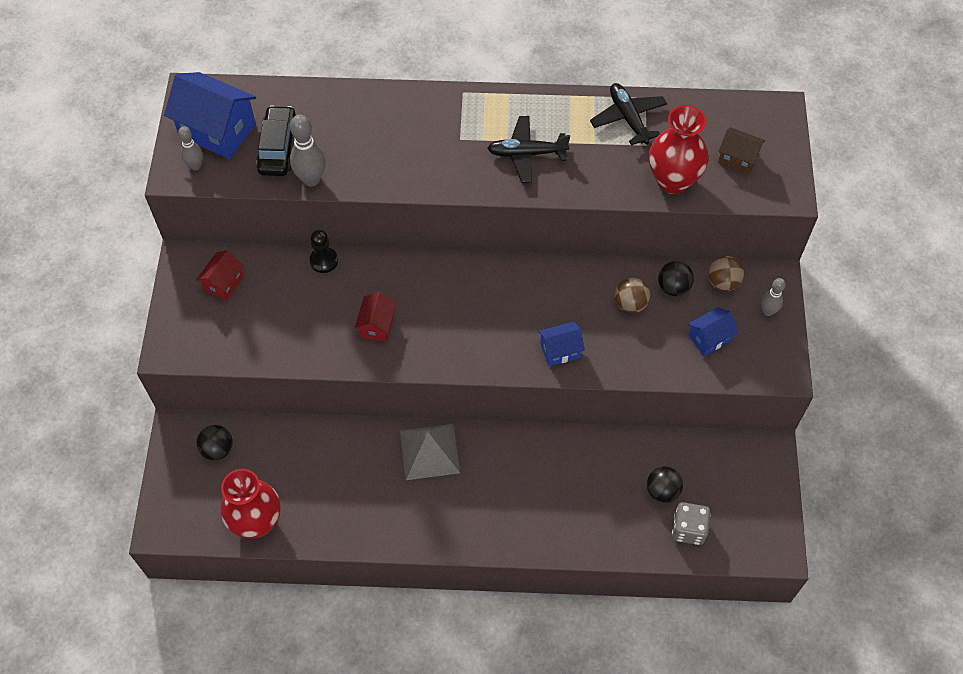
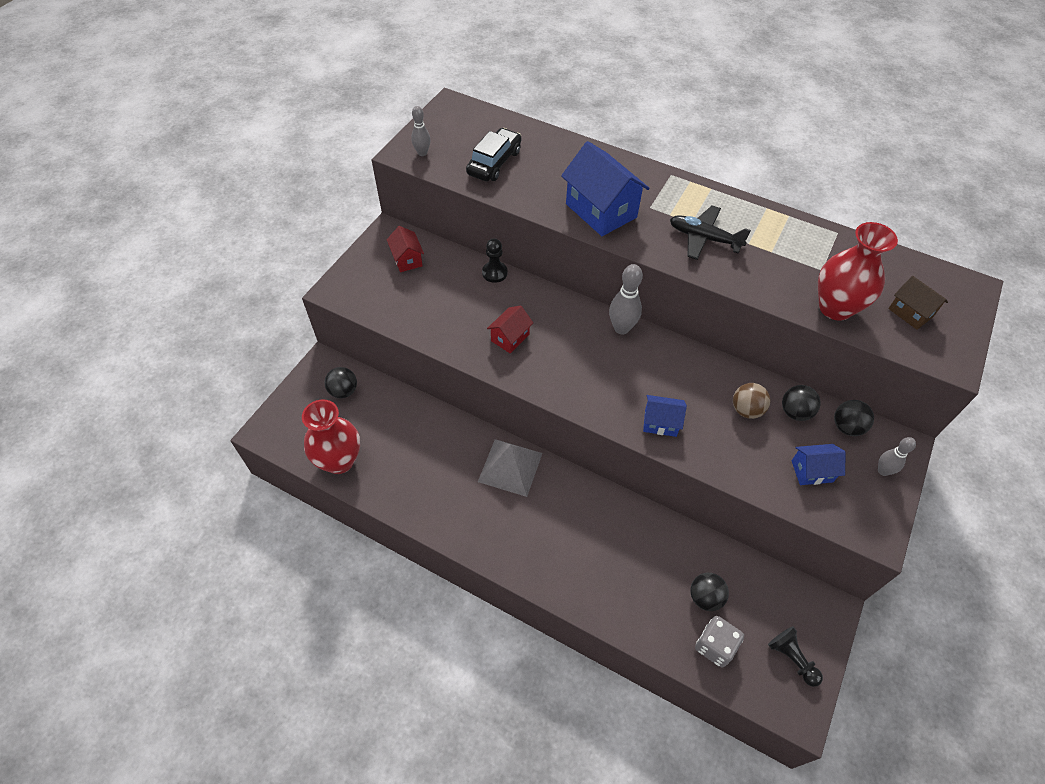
camera: 25 degrees right, 5 degrees down
(217, 131) = (454, 135): blue house -> blue house (601, 211)
(224, 283) = (407, 259): red house -> red house turned 75 degrees counterclockwise
(311, 179) = (507, 193): grey bowling pin -> grey bowling pin (621, 328)
(628, 118) = (813, 243): black plane -> none
(723, 282) = (846, 427): brown ball -> black ball
(755, 509) = (792, 658): none -> black pawn

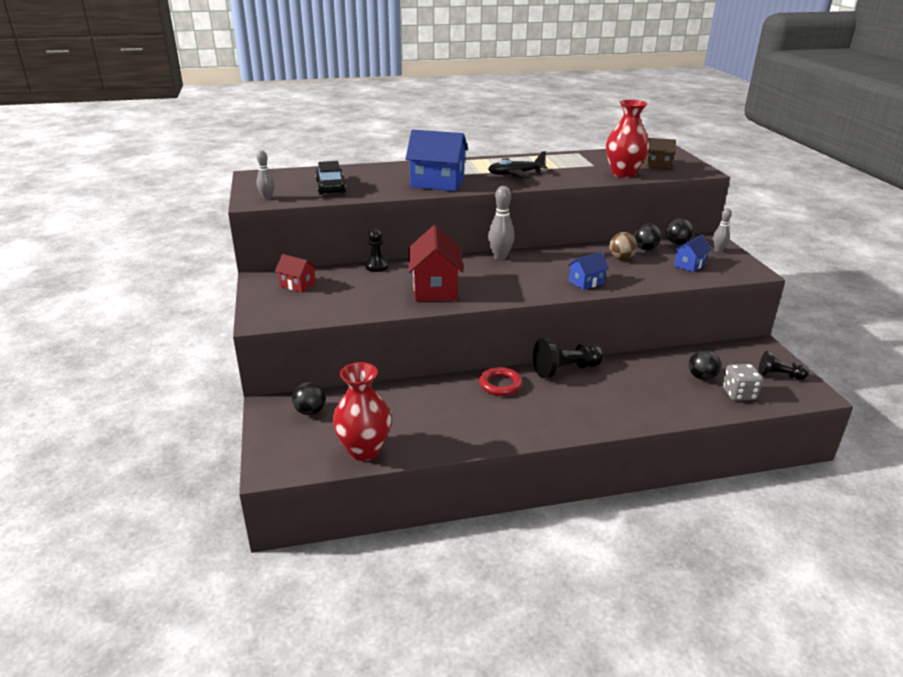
camera: 40 degrees left, 25 degrees down
(510, 338) = (435, 288): red house -> red house, size x1.85
(510, 467) = (500, 385): grey pyramid -> red ring
(586, 491) = (565, 370): none -> black pawn

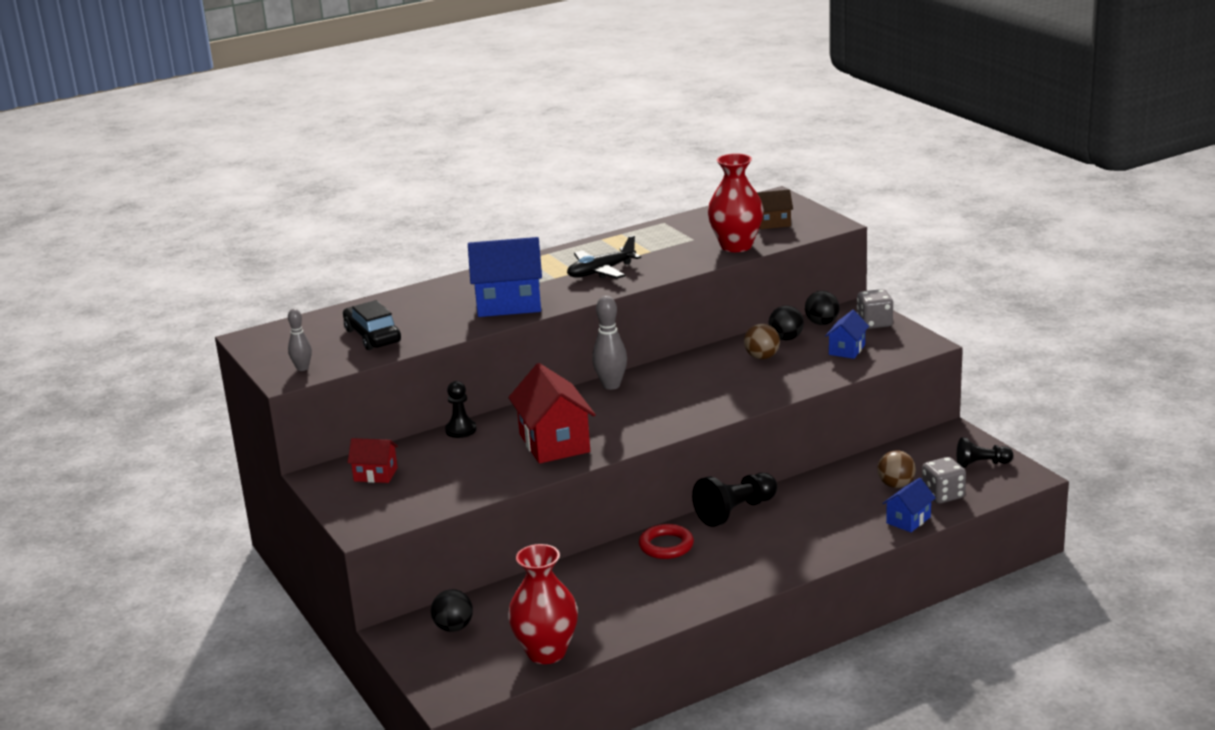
camera: 15 degrees left, 5 degrees down
(586, 282) = (733, 397): blue house -> blue house (908, 520)
(701, 377) = (896, 485): black ball -> brown ball
(718, 250) = (874, 323): grey bowling pin -> grey dice

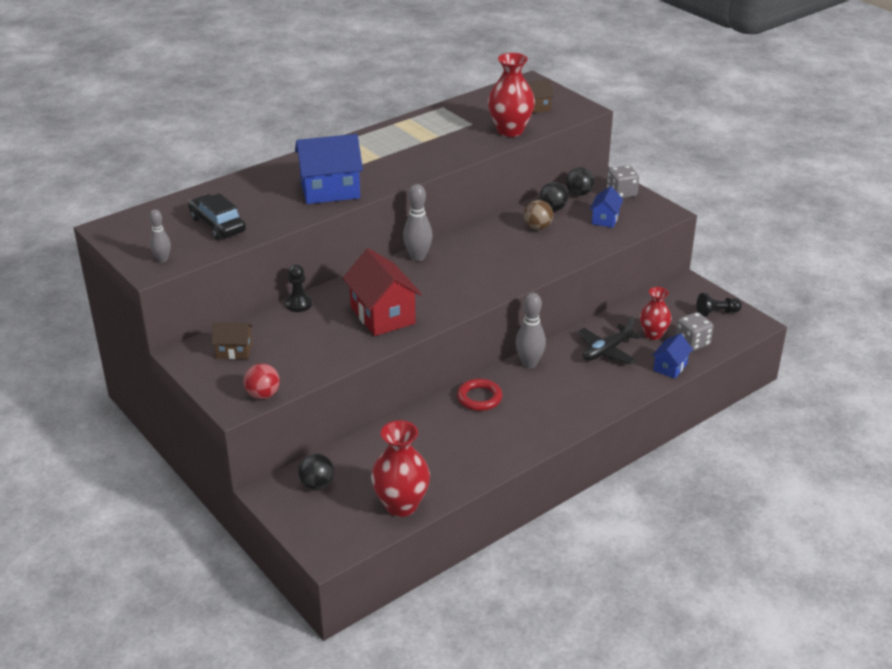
camera: 10 degrees left, 10 degrees up
(375, 474) = (234, 351): red house -> brown house
(396, 518) = (263, 395): none -> red ball
(601, 272) = (402, 157): black plane -> black plane (607, 351)
(735, 511) = (529, 363): black pawn -> grey bowling pin
(896, 485) = (653, 334): brown ball -> red vase

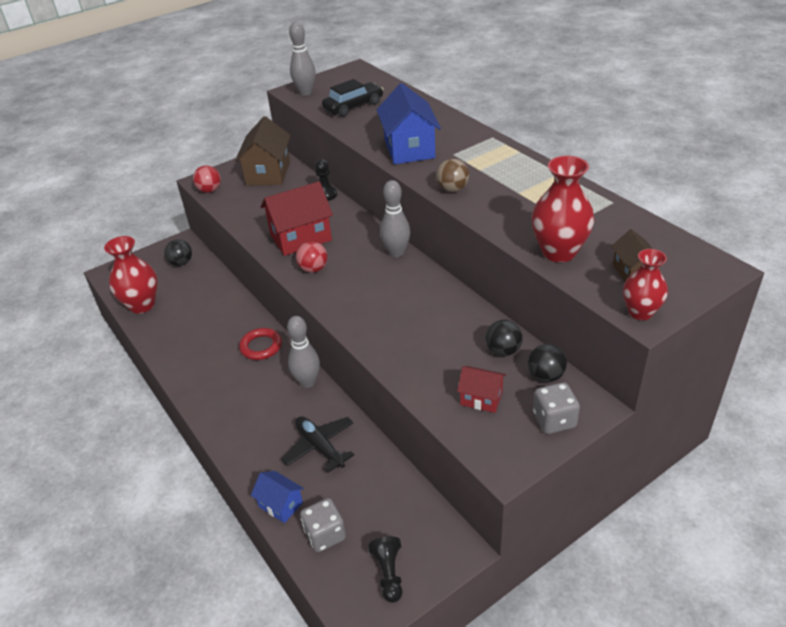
camera: 95 degrees right, 5 degrees up
(162, 259) = (305, 92): grey bowling pin -> grey bowling pin, size x1.61
(234, 351) = (268, 173): brown house -> brown house, size x1.85
(439, 303) = (313, 269): none -> red ball
(537, 227) = (457, 336): brown ball -> brown ball (452, 189)
(605, 219) = (481, 398): blue house -> red house
(653, 334) = (346, 494): red vase -> red vase (640, 312)

